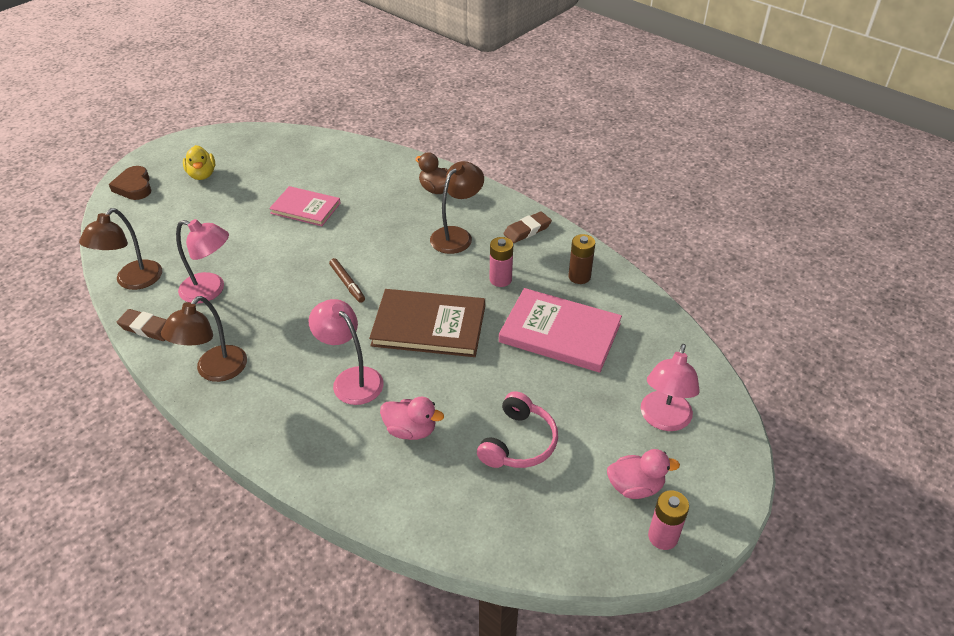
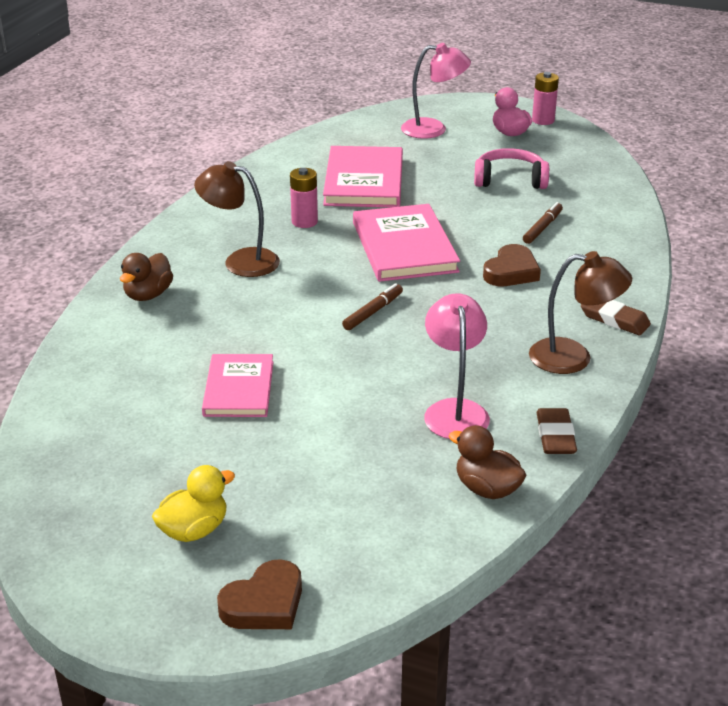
camera: 110 degrees left, 10 degrees down
(133, 281) = (487, 489): brown lamp -> brown duck
(351, 379) = (511, 272): pink lamp -> brown heart
(410, 430) = (542, 228): pink duck -> brown marker
(429, 325) = (404, 247): brown book -> pink book
(527, 230) = (207, 221): brown eraser -> brown eraser (614, 319)
(579, 276) = (273, 182): brown battery -> none

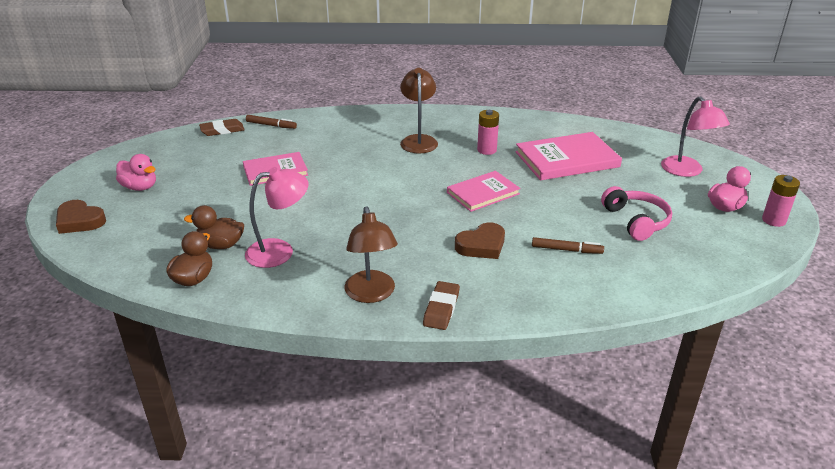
camera: 70 degrees right, 0 degrees up
(148, 295) = (361, 123): brown duck -> brown duck (221, 245)
(194, 530) = (140, 187): yellow duck -> pink duck
(373, 312) = (386, 197): brown marker -> brown marker (271, 125)
(404, 247) = (483, 193): pink book -> pink book, size x0.65
(511, 272) = (482, 245): brown heart -> brown heart turned 45 degrees counterclockwise
(555, 436) = (263, 300): brown eraser -> brown eraser (222, 130)

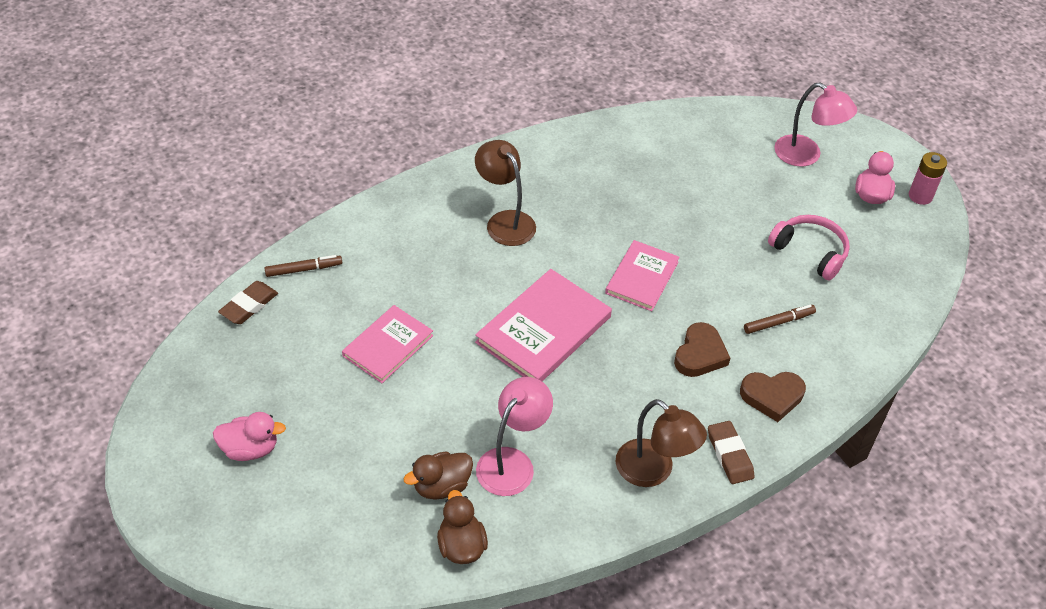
camera: 35 degrees left, 15 degrees up
(80, 221) = (236, 536): brown heart -> brown heart (772, 396)
(486, 150) = (591, 206): pink battery -> none
(567, 159) = (684, 186): pink book -> pink book (544, 330)

